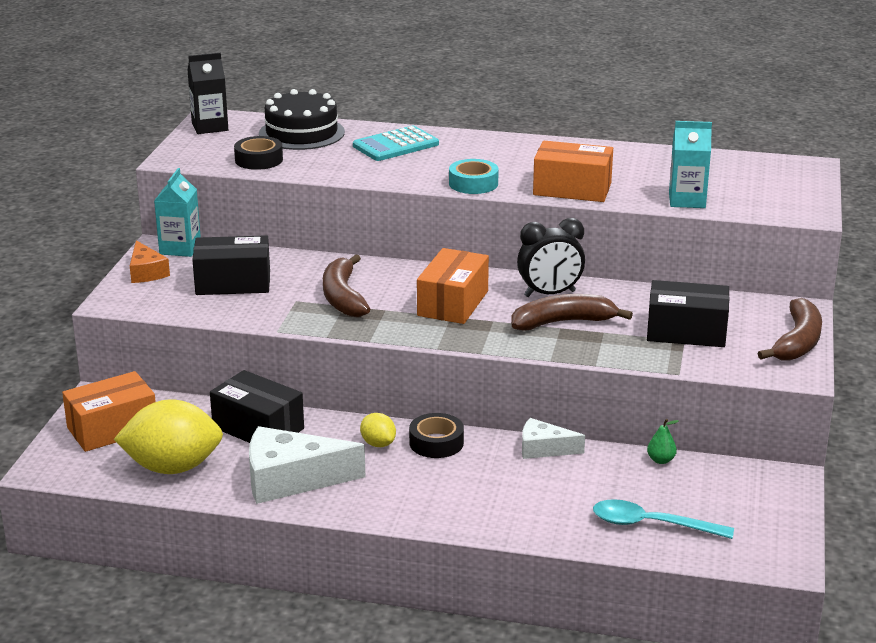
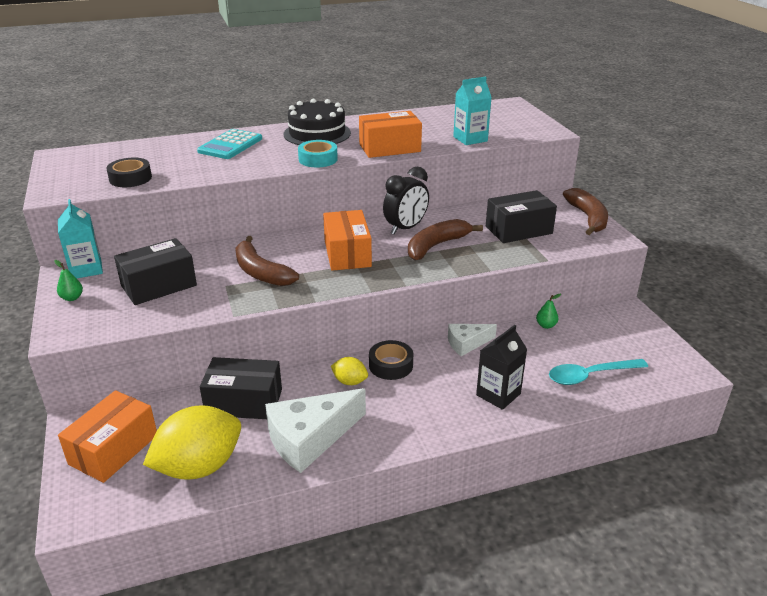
camera: 30 degrees left, 5 degrees up
(146, 272) = (72, 298): orange cheese -> green pear
(210, 127) = (62, 162): black carton -> black carton (498, 394)
(301, 133) = (146, 151): black cake -> black cake (317, 133)

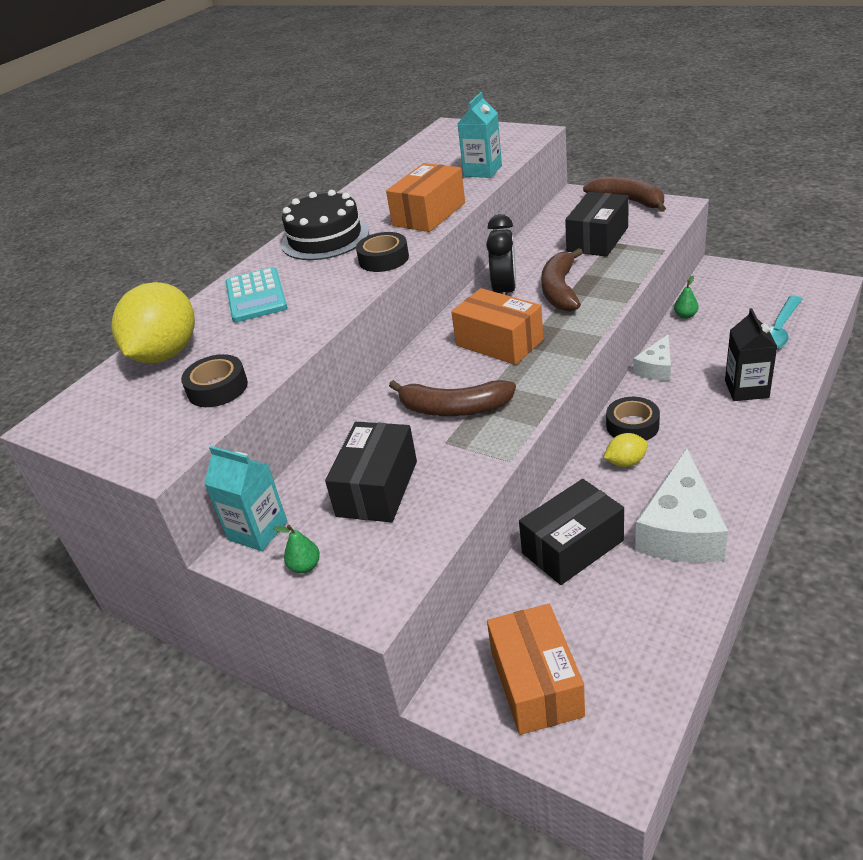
camera: 35 degrees left, 5 degrees up
(199, 467) = (639, 627): yellow lemon -> yellow lemon (166, 354)
(318, 159) = (383, 259): turquoise tape -> black tape

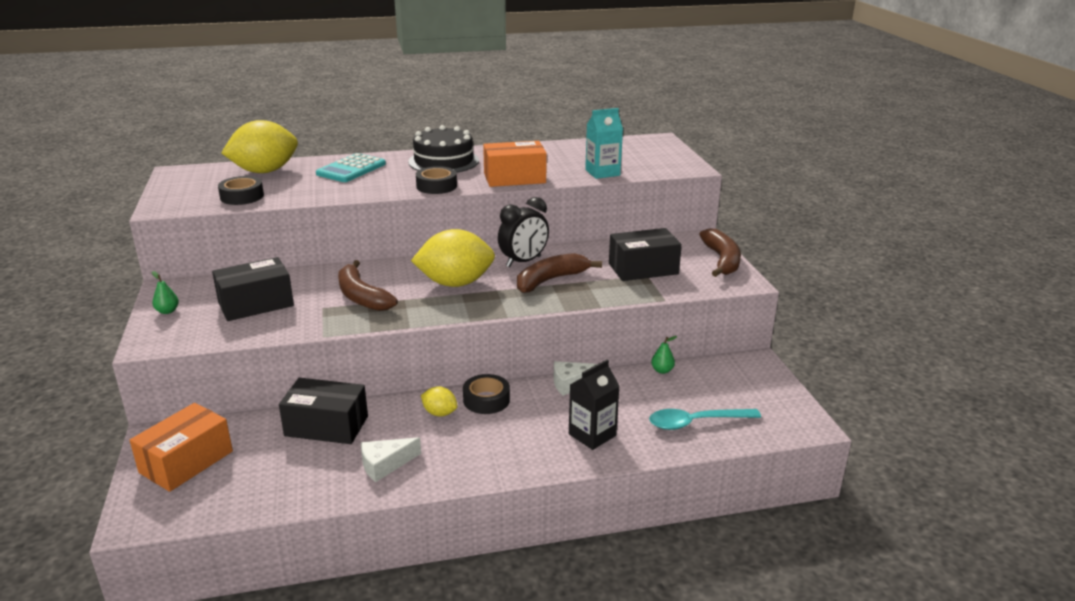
camera: 40 degrees right, 10 degrees down
(258, 530) = (188, 285): turquoise carton -> none
(499, 343) = (455, 283): orange box -> yellow lemon
(681, 529) = (385, 464): white cheese -> white cheese, size x0.56

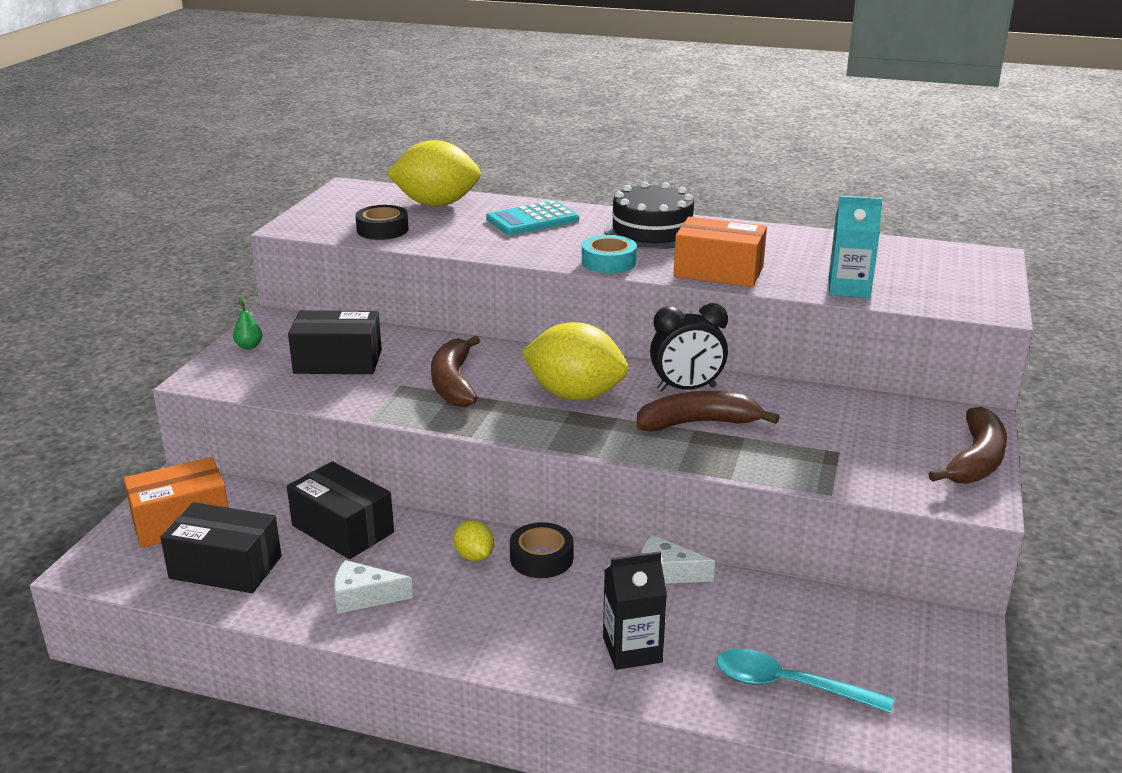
camera: 30 degrees right, 0 degrees up
(436, 186) = (609, 262): black tape -> turquoise tape
(643, 269) = (842, 441): black box -> black box (226, 567)
(662, 370) = (805, 595): green pear -> none

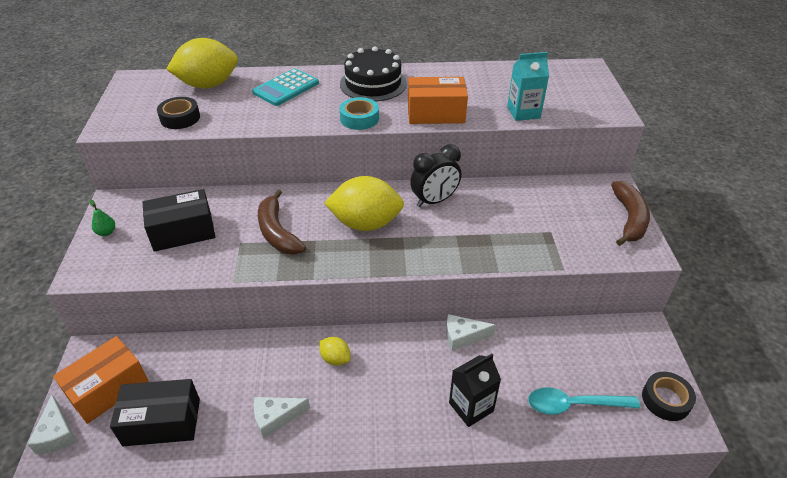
camera: 20 degrees left, 15 degrees up
(104, 549) = (57, 433): none -> white cheese
(343, 529) = (233, 361): black box -> none
(541, 558) = (380, 347): black tape -> black tape (666, 400)
(698, 423) = (456, 229): brown banana -> none

